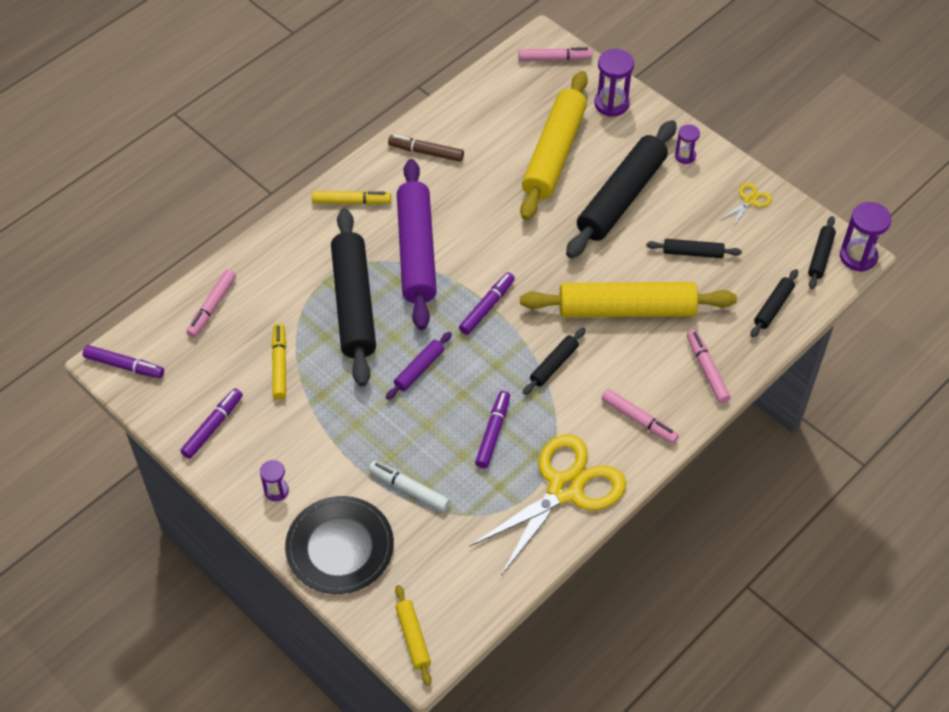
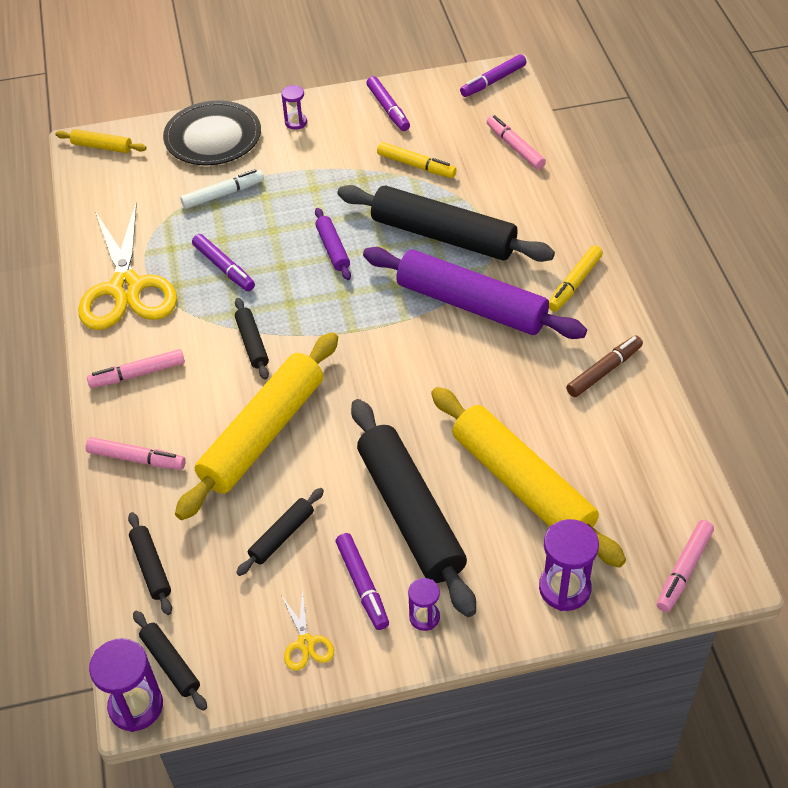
camera: 125 degrees right, 5 degrees down
(487, 307) = (360, 326): purple marker -> purple marker (362, 585)

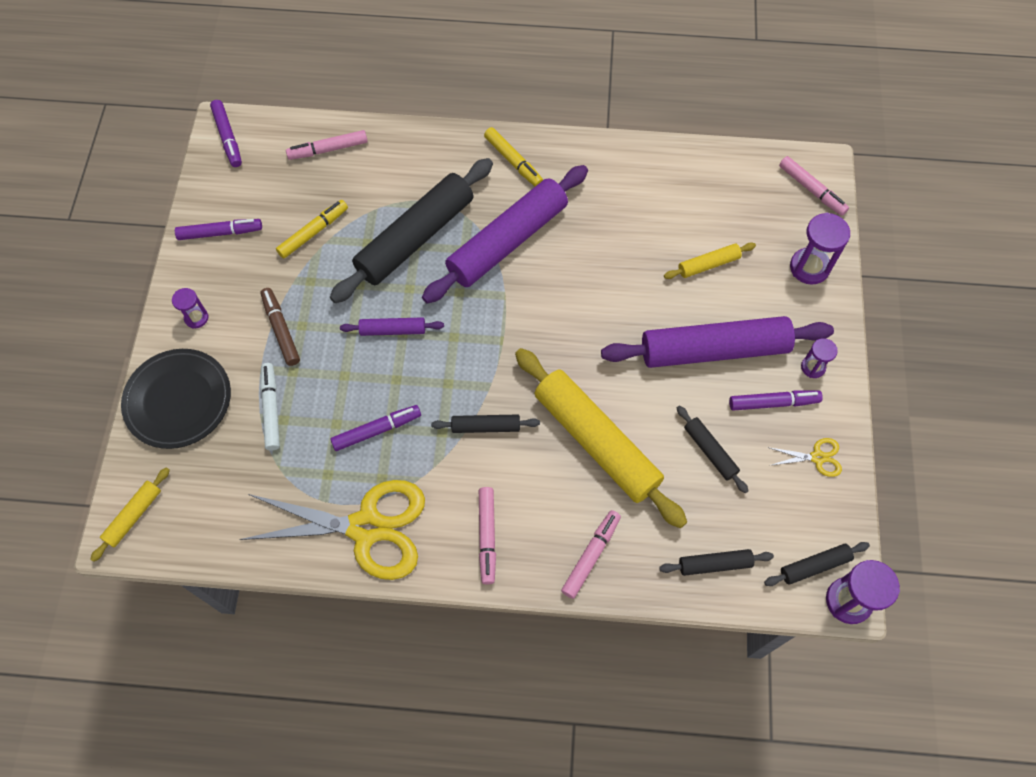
camera: 75 degrees left, 15 degrees up
(410, 513) = (714, 350): black rolling pin -> purple rolling pin
(522, 485) = (708, 264): yellow rolling pin -> yellow rolling pin, size x0.45
(604, 371) = (614, 173): brown marker -> brown marker (281, 329)

